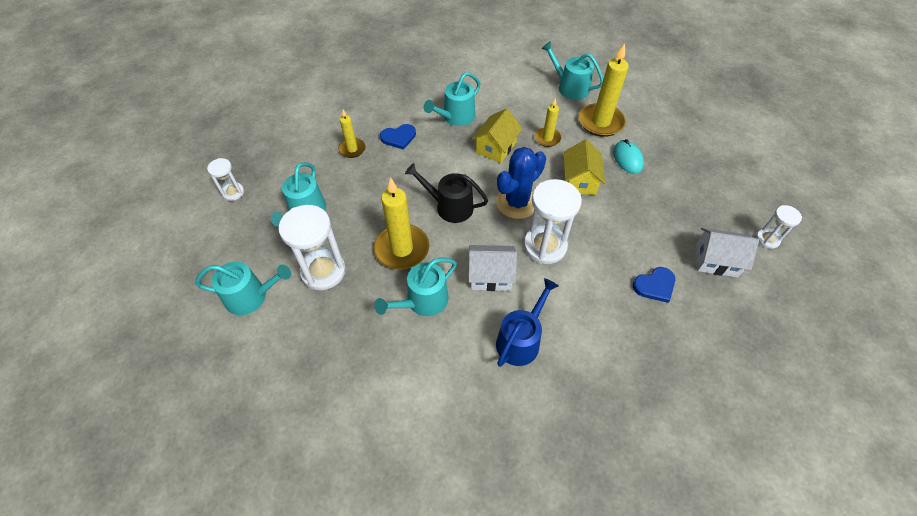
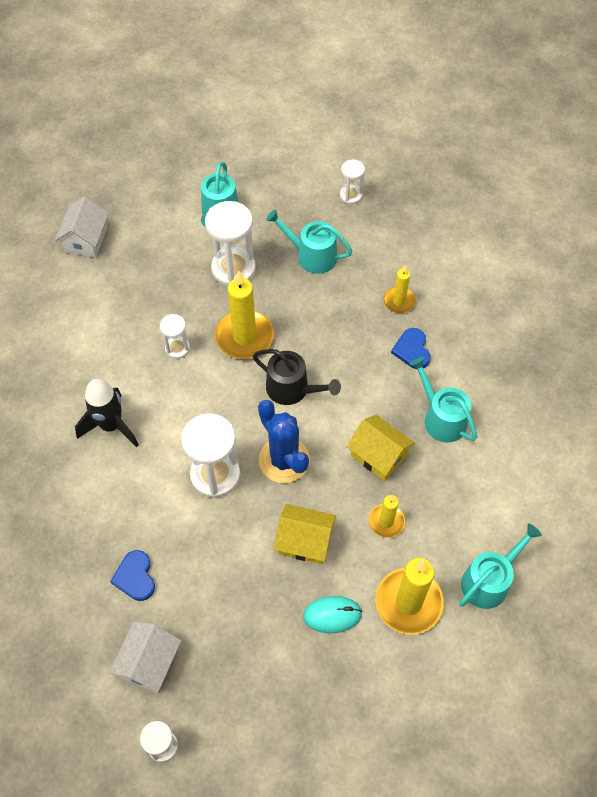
camera: 100 degrees right, 5 degrees up
(423, 301) = (177, 348): turquoise watering can -> white hourglass
(450, 206) = (292, 389): black watering can -> black watering can turned 90 degrees clockwise
(490, 275) = (191, 413): white house -> white house (86, 240)
(520, 340) = (111, 425): blue watering can -> black rocket

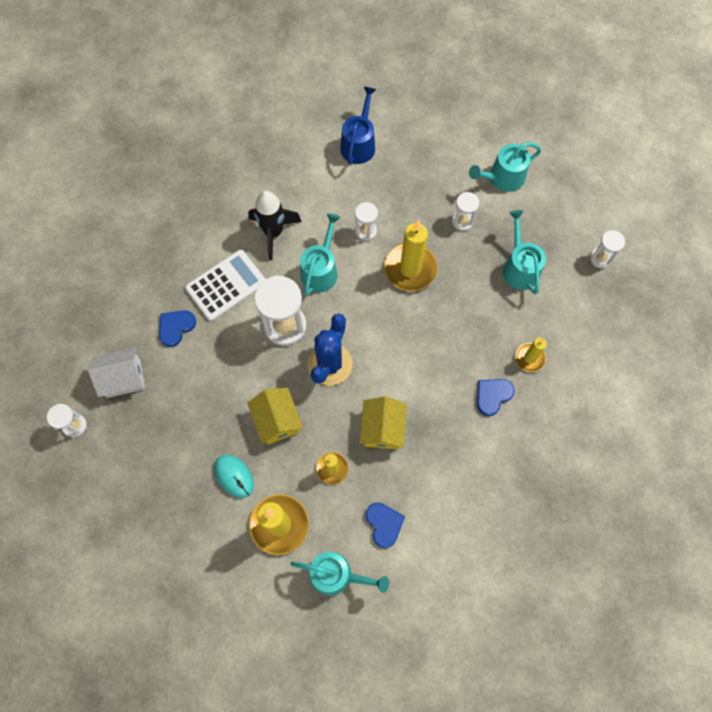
camera: 55 degrees right, 10 degrees up
(85, 299) = (359, 144): none -> blue watering can
(86, 240) = (407, 109): white house -> none
(130, 502) = (226, 285): none -> white calculator
(233, 269) = (462, 221): white hourglass -> white hourglass, size x0.54
(292, 389) = (392, 331): black watering can -> none
(441, 418) = (448, 455): turquoise watering can -> turquoise watering can (320, 270)
(468, 510) = (384, 524): none -> blue heart

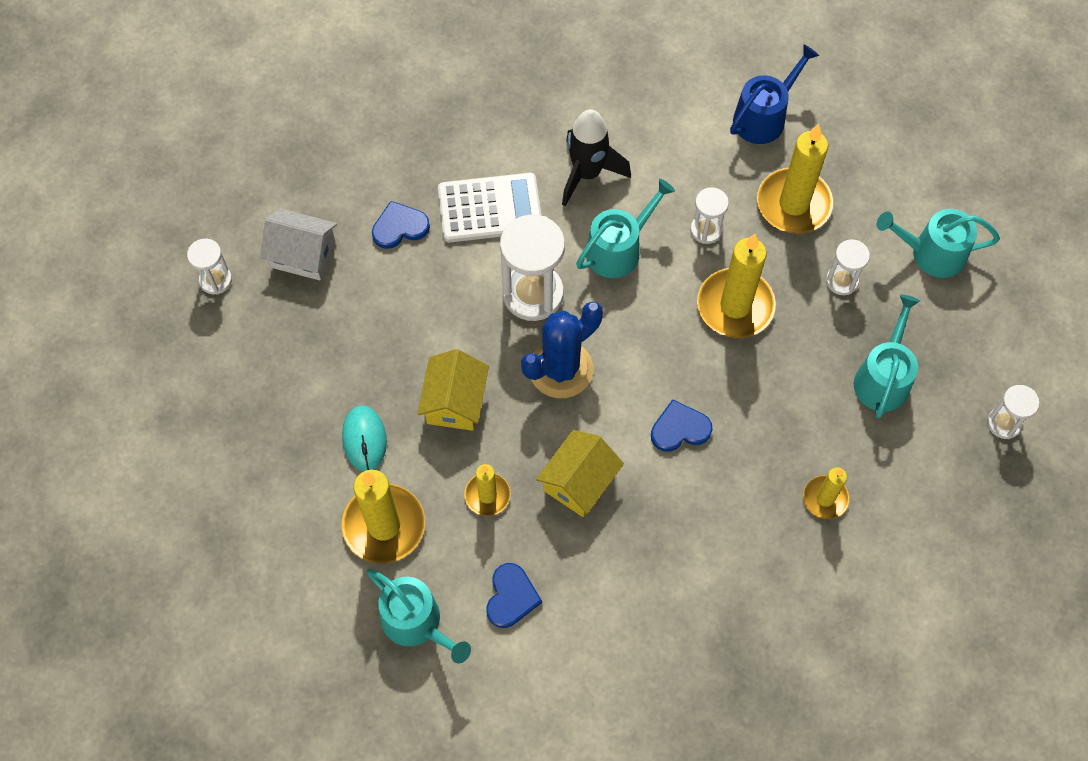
camera: 30 degrees right, 5 degrees down
(407, 188) = (793, 204): none -> yellow candle
(493, 396) = (746, 519): blue heart -> blue heart (680, 428)

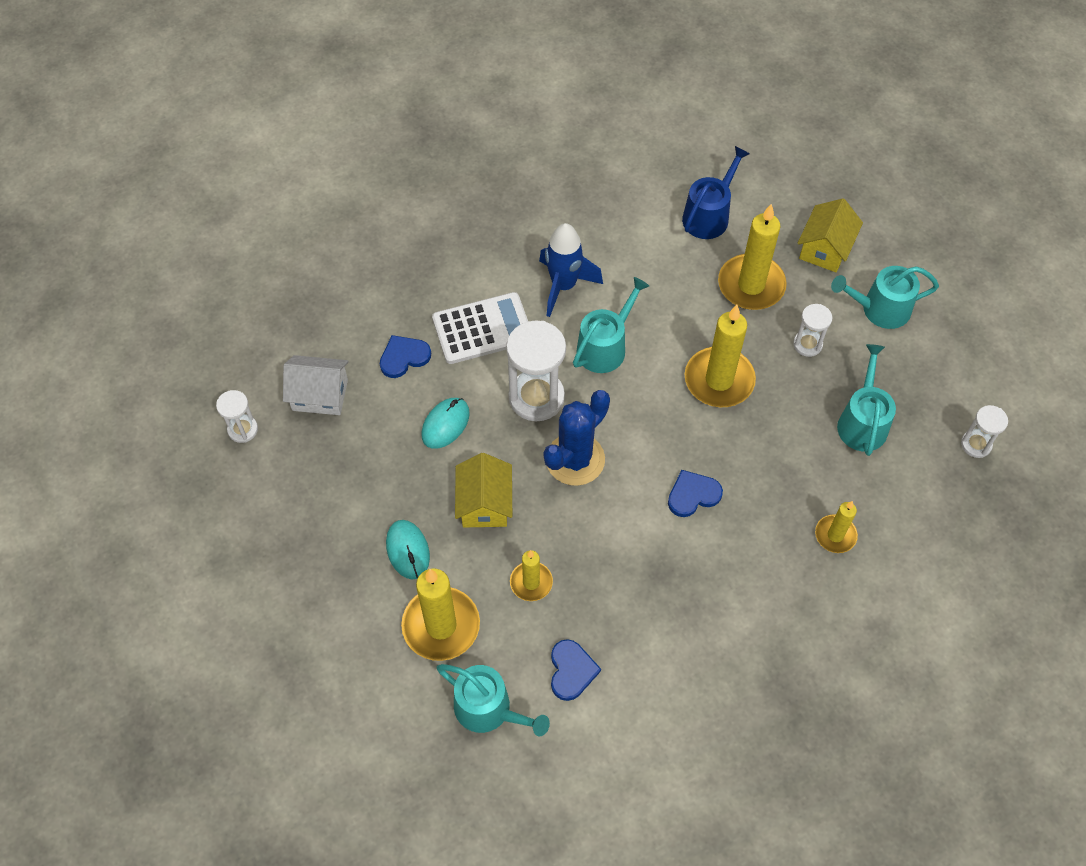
camera: 10 degrees left, 5 degrees down
(430, 308) = (445, 424): none -> turquoise mouse
(579, 482) = (612, 557): yellow house -> yellow house (825, 248)
(587, 173) = (563, 286): black rocket -> blue rocket
(706, 230) = (679, 319): white hourglass -> none

